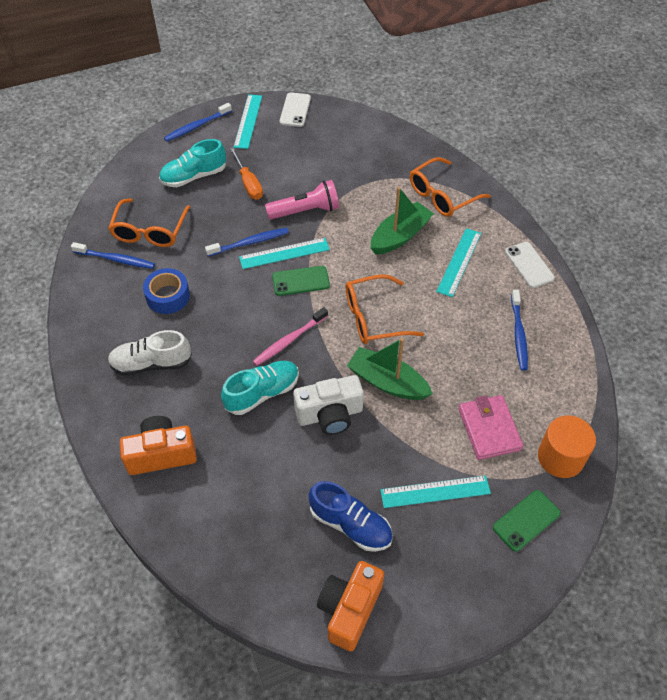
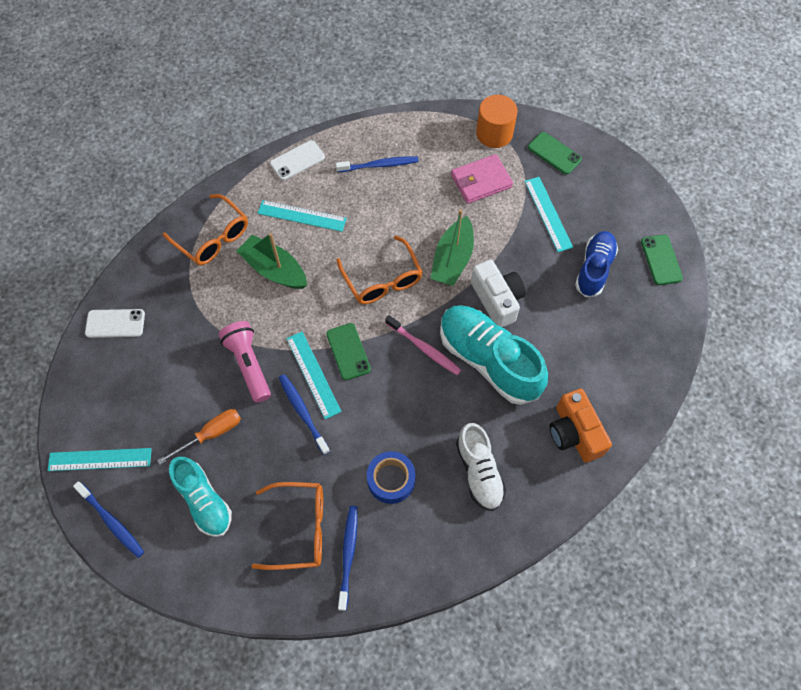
camera: 100 degrees left, 10 degrees up
(262, 393) = (488, 360): turquoise shoe -> turquoise shoe, size x1.59
(295, 110) = (77, 407): white phone -> white phone (115, 323)
(349, 609) = (661, 260): orange camera -> green phone

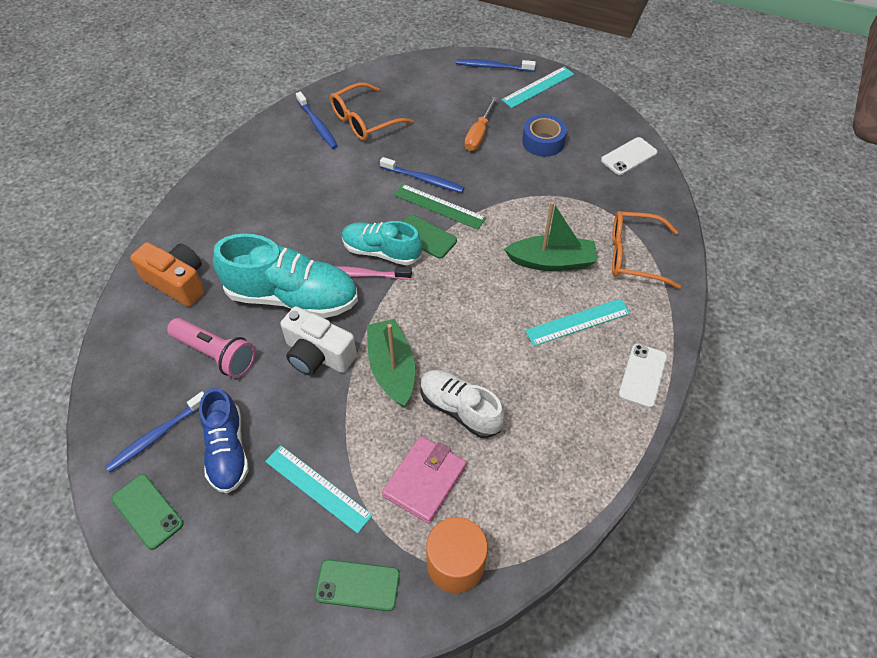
camera: 145 degrees right, 10 degrees down
(204, 501) = (444, 102): turquoise shoe -> turquoise shoe (381, 252)
(249, 364) = (497, 186): pink flashlight -> pink flashlight (216, 354)
(313, 374) = (439, 206): turquoise ruler -> green ruler
(379, 165) = (554, 426): blue toothbrush -> blue toothbrush (157, 435)
(382, 279) = (446, 309): orange glasses -> none
(391, 480) = (318, 176): blue tape -> blue tape (543, 142)
(479, 472) = (249, 215): white shoe -> white shoe (459, 409)

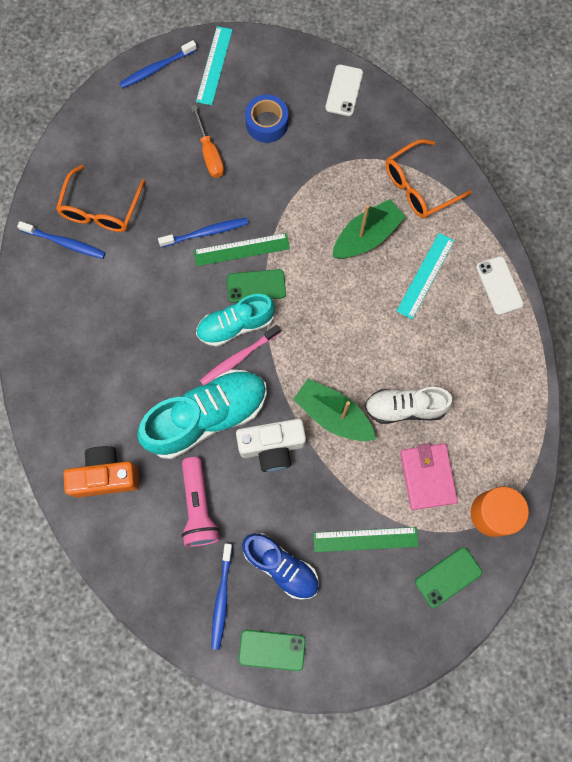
camera: 40 degrees left, 20 degrees up
(216, 354) = (199, 507): pink flashlight -> pink flashlight turned 90 degrees clockwise
(318, 488) = (365, 539): turquoise ruler -> green ruler

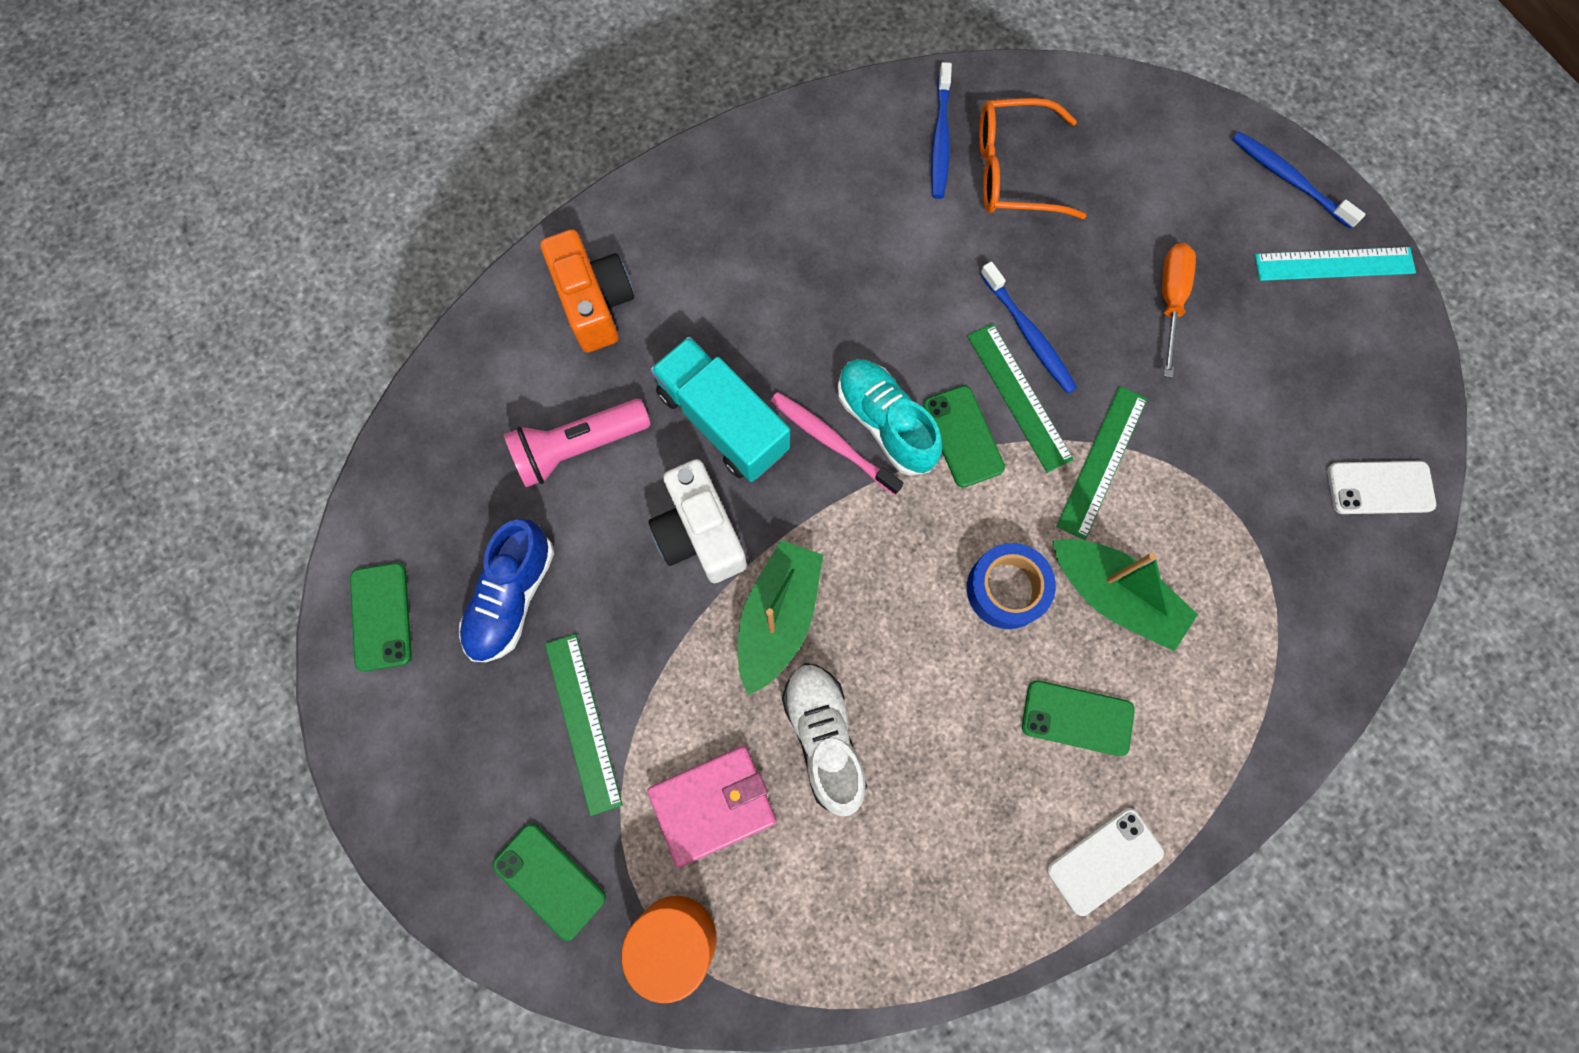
camera: 75 degrees right, 0 degrees up
(207, 417) = (723, 421): turquoise shoe -> turquoise truck
(209, 153) = (1170, 301): orange screwdriver -> orange screwdriver turned 135 degrees clockwise
(222, 598) = (446, 520): blue toothbrush -> none
(267, 123) = (1261, 376): blue tape -> blue tape (1006, 589)
(291, 218) = (1102, 461): none -> green ruler
(419, 187) = (1244, 666): orange glasses -> none
(425, 275) = (1077, 718): turquoise ruler -> green phone

